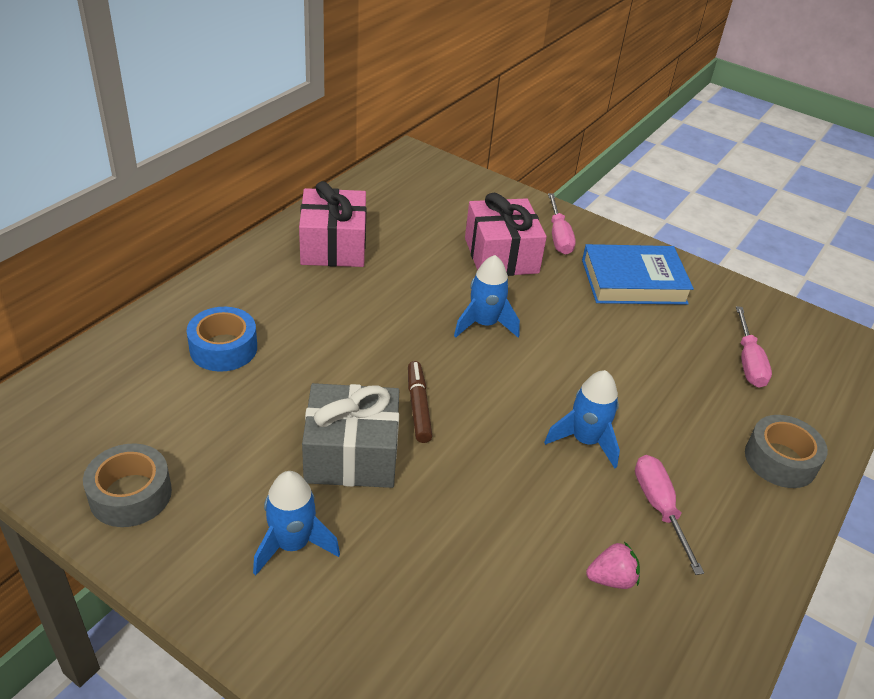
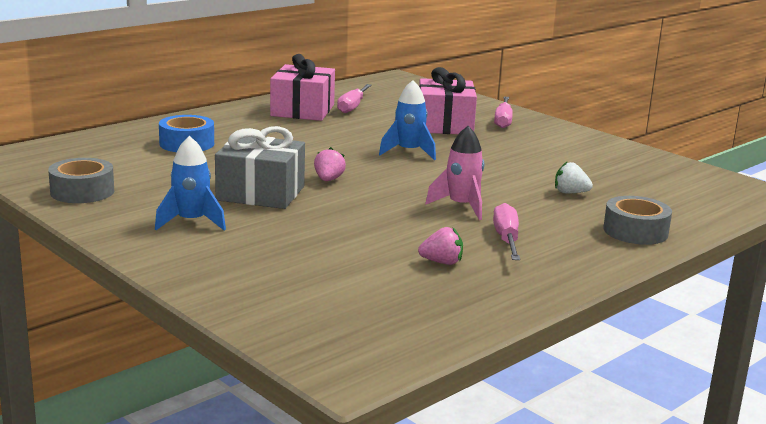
camera: 15 degrees right, 20 degrees down
(418, 406) = (328, 180): brown marker -> pink strawberry
(585, 441) = (461, 206): blue rocket -> pink rocket
(633, 281) = (558, 145): blue book -> none
(684, 386) = (570, 193): none -> white strawberry
(748, 362) = (639, 188): pink screwdriver -> pink screwdriver (352, 107)

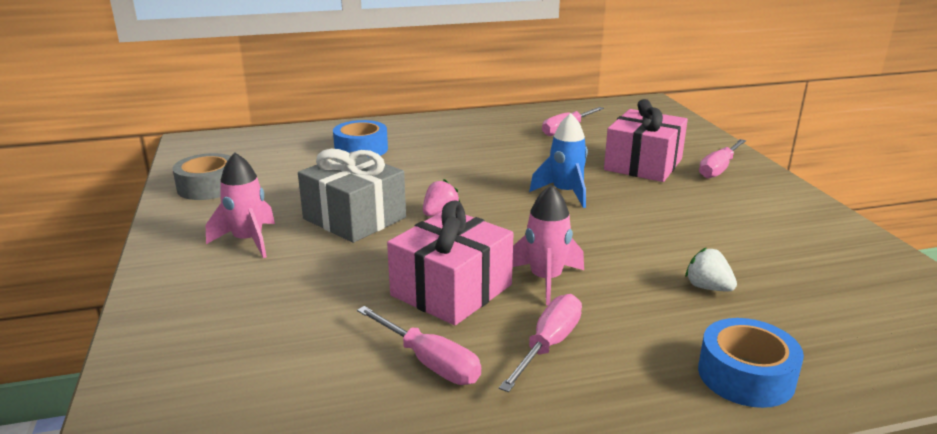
camera: 30 degrees right, 5 degrees up
(191, 222) = (248, 241): blue rocket -> pink rocket
(302, 110) = (511, 127): pink gift -> pink gift (451, 290)
(442, 262) = (429, 362): pink strawberry -> pink screwdriver
(635, 231) = (745, 375): grey tape -> blue tape

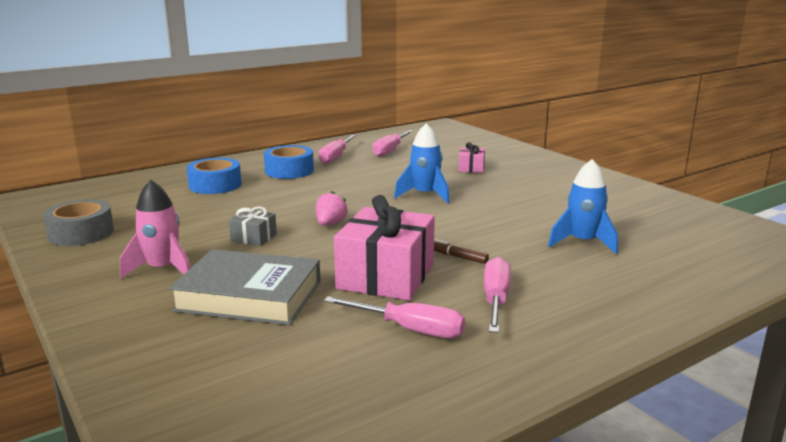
camera: 20 degrees left, 5 degrees down
(303, 287) = (249, 296): none -> grey book
(354, 218) = (254, 238): grey gift -> grey gift, size x0.47
(545, 280) = (457, 257): pink rocket -> brown marker
(643, 164) = (471, 168): pink gift -> pink gift, size x0.47
(708, 287) = (582, 242): white strawberry -> blue rocket
(719, 169) = (530, 164): pink screwdriver -> pink screwdriver (336, 157)
(745, 375) = (651, 293): blue tape -> blue tape (289, 171)

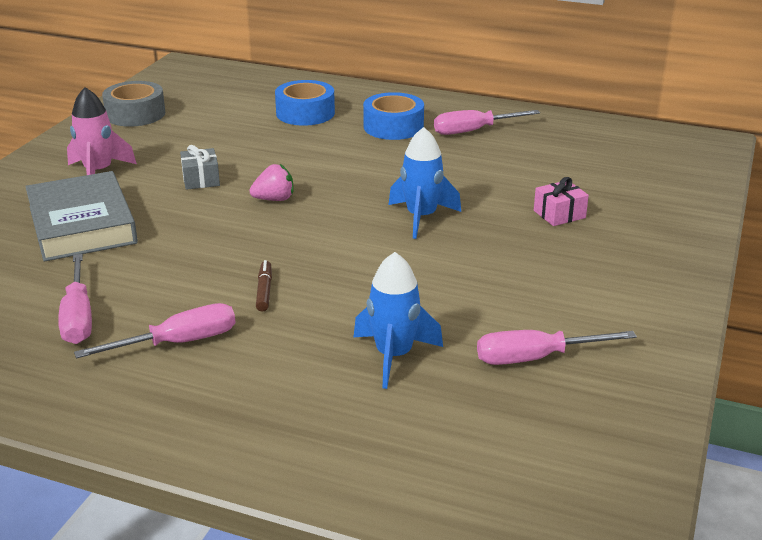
camera: 55 degrees right, 10 degrees up
(386, 276) = (178, 269): pink gift -> none
(390, 151) = (544, 149): pink screwdriver -> pink screwdriver (535, 358)

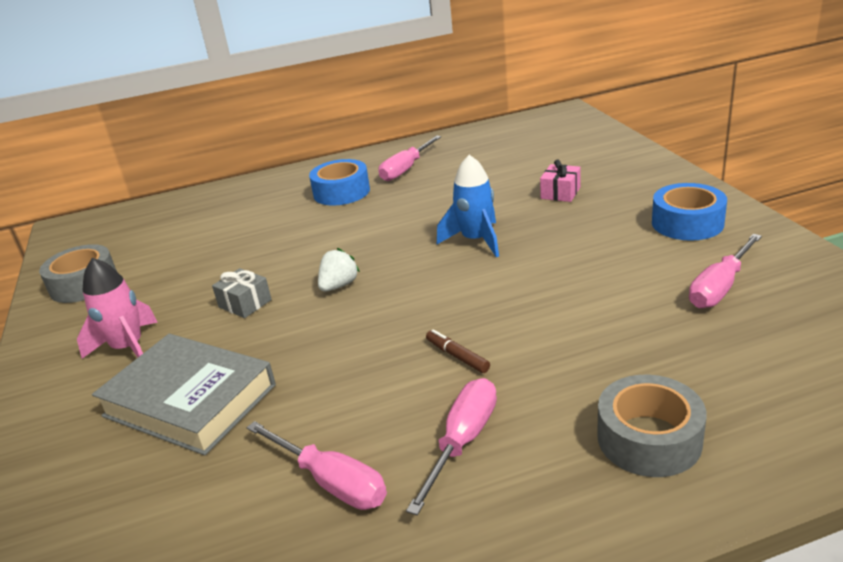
camera: 35 degrees left, 0 degrees up
(274, 199) = (339, 286): pink strawberry -> white strawberry
(284, 415) = (649, 439): none -> grey tape
(305, 113) = (251, 214): blue tape -> blue tape (687, 223)
(394, 356) = (637, 343): blue rocket -> none

